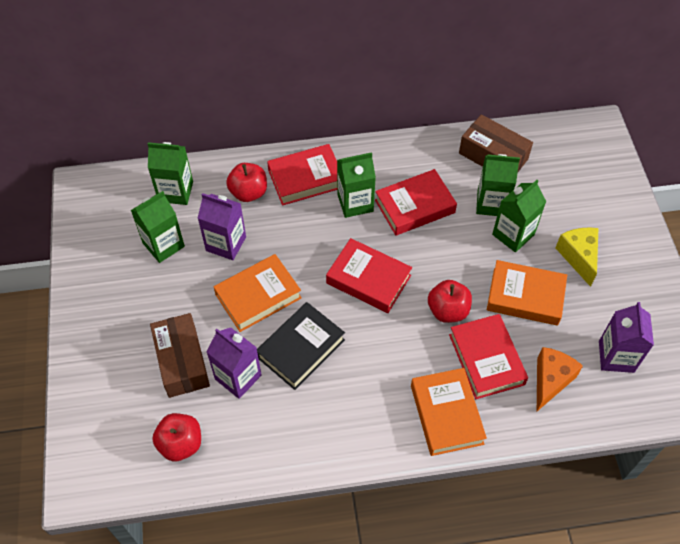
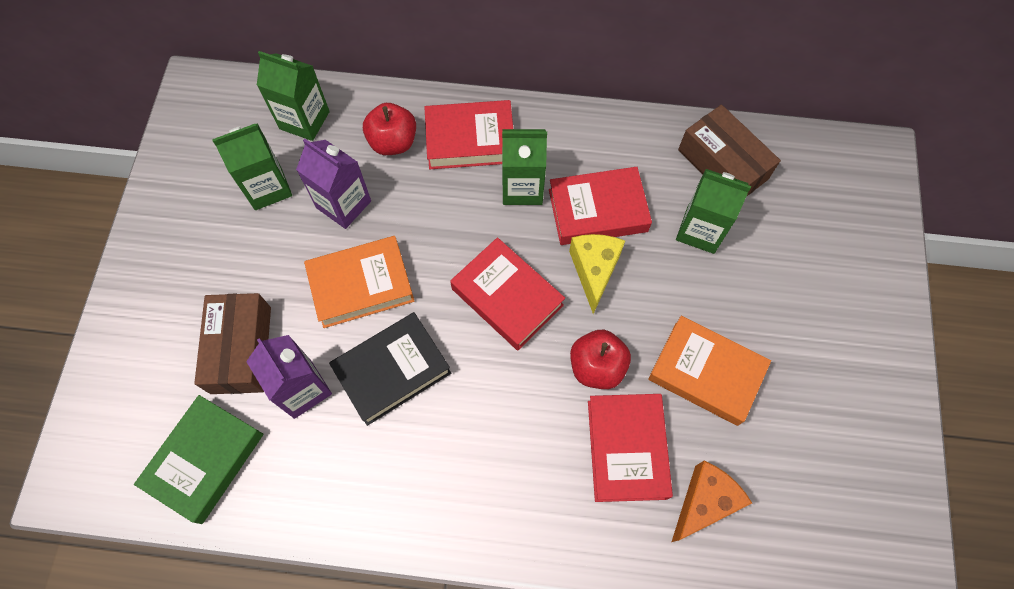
camera: 15 degrees right, 10 degrees up
(181, 444) = (205, 460): red apple -> green book
(446, 414) = (550, 512): orange book -> none
(513, 234) = (716, 281): green carton -> none
(578, 257) = (795, 335): yellow cheese -> yellow cheese (594, 271)
(616, 356) = (804, 492): purple carton -> none

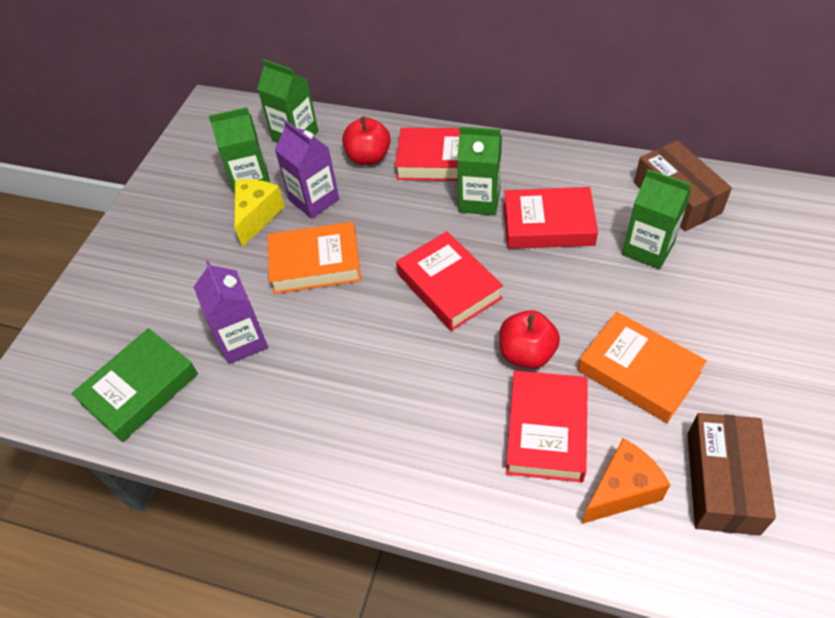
camera: 15 degrees right, 15 degrees down
(241, 349) = (196, 303): brown box -> brown box (722, 482)
(392, 371) = (328, 335): black book -> none
(594, 271) = (537, 272): yellow cheese -> yellow cheese (257, 216)

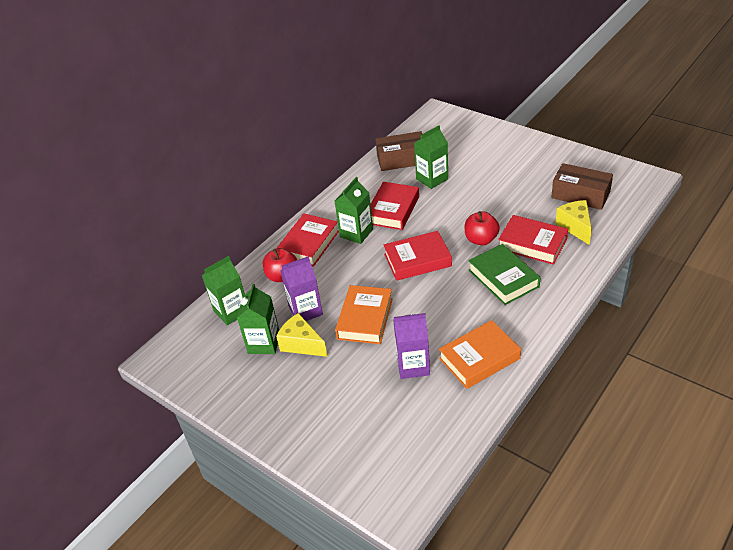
camera: 70 degrees left, 10 degrees down
(140, 389) = (429, 428): green book -> green book (503, 278)
(621, 490) = (575, 227): orange cheese -> yellow cheese
(638, 371) = (509, 203): orange book -> orange book (479, 358)

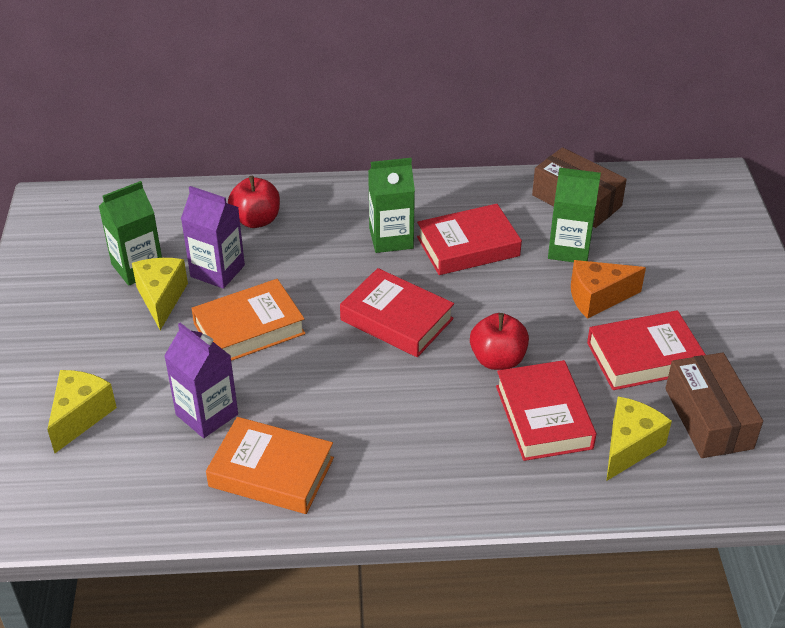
camera: 45 degrees right, 0 degrees up
(231, 311) = (164, 214): green carton -> none
(309, 244) = (331, 210): red book -> red book (644, 357)
(361, 422) = (80, 416): none -> yellow cheese
(474, 187) = (597, 298): none -> orange cheese
(503, 278) = (443, 421): green book -> none

